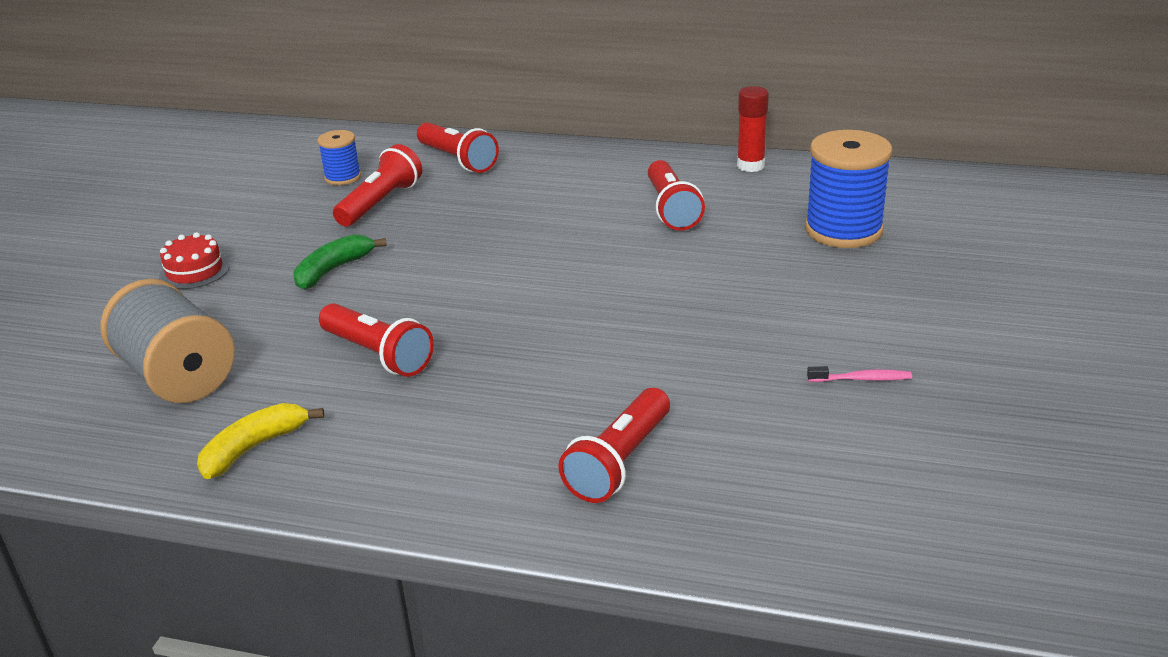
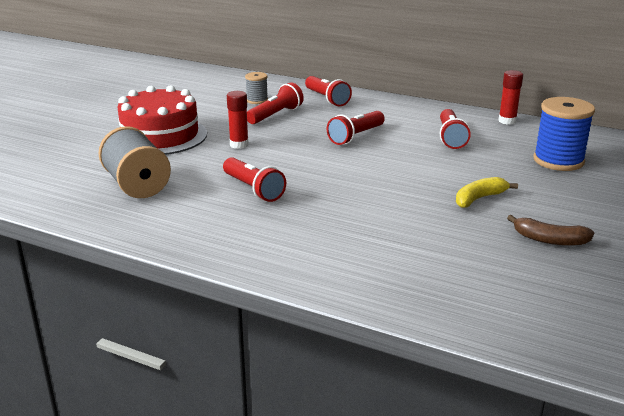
camera: 10 degrees right, 5 degrees down
(194, 271) = (160, 136): red cake -> red cake, size x2.31
(254, 448) = (170, 225): yellow banana -> yellow banana (479, 198)
(333, 270) = (239, 145): green banana -> red glue stick
(343, 177) = (257, 100): blue spool -> grey spool
(619, 462) = (383, 262): red flashlight -> red flashlight (355, 136)
(862, 379) = (549, 240): pink toothbrush -> brown banana

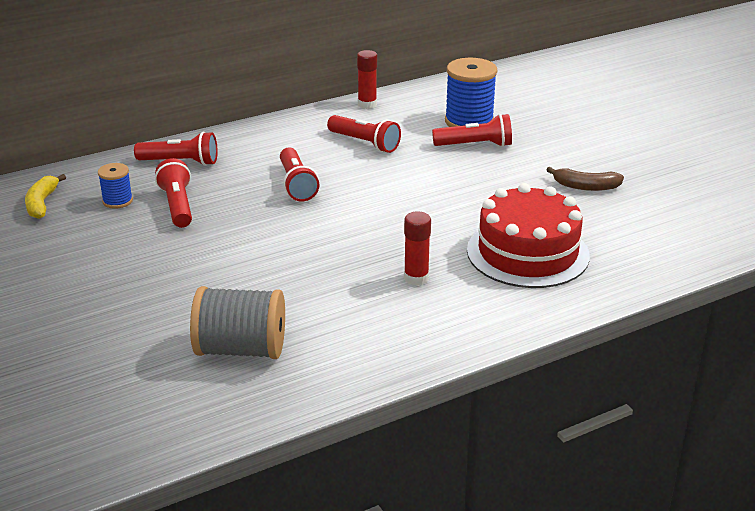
camera: 55 degrees left, 5 degrees up
(160, 136) = (126, 295): red cake -> red cake (527, 253)
(239, 145) = (224, 254): red glue stick -> red glue stick (416, 278)
(253, 189) = (341, 282): red flashlight -> red flashlight (475, 145)
(257, 100) = (117, 201): grey spool -> blue spool
(479, 198) = (492, 183): yellow banana -> yellow banana (42, 203)
(549, 240) = (585, 187): brown banana -> brown banana turned 45 degrees clockwise

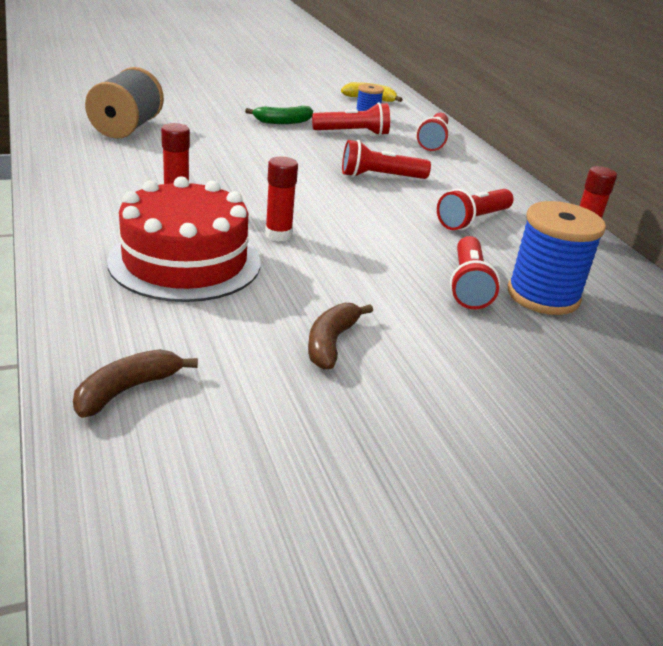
camera: 95 degrees right, 0 degrees up
(161, 250) = (283, 122): none -> green banana
(452, 220) = (278, 235): none -> red glue stick
(690, 244) = (127, 390): none -> brown banana

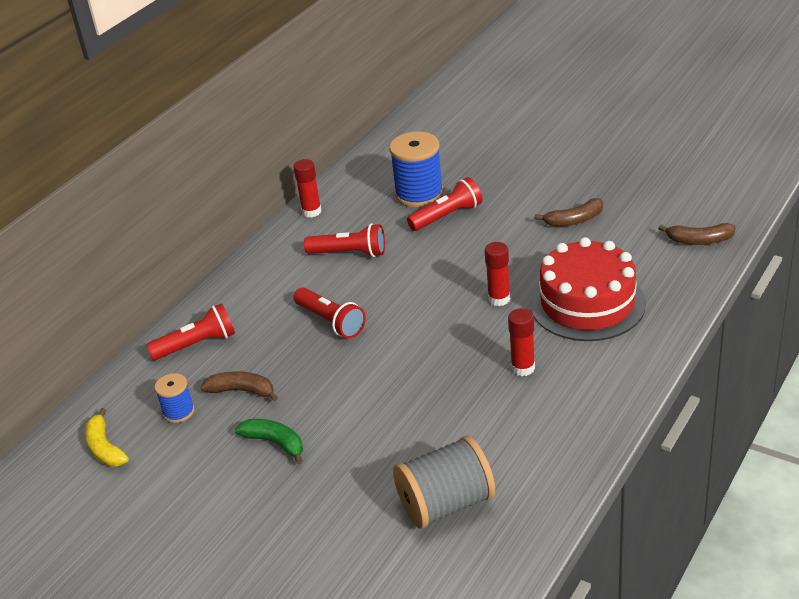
camera: 120 degrees left, 5 degrees up
(353, 133) = (242, 391): red flashlight -> brown banana

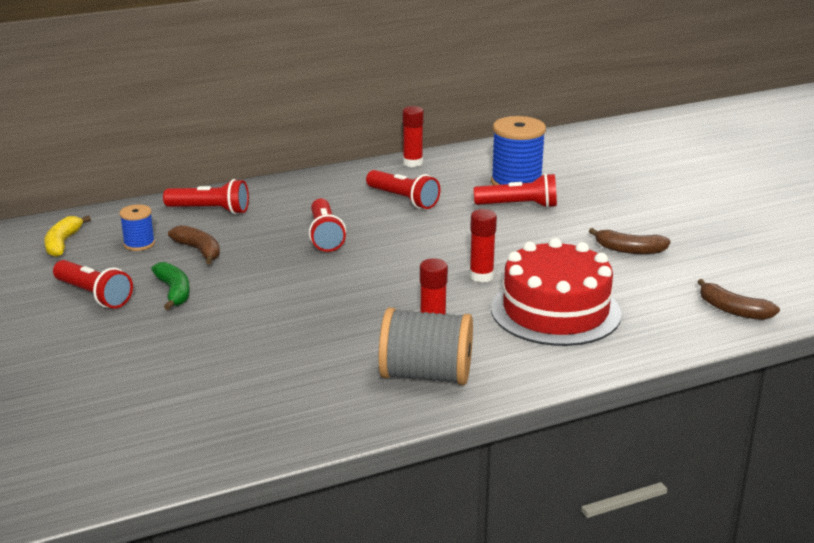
camera: 30 degrees right, 10 degrees down
(209, 484) = (94, 295): none -> red flashlight
(446, 504) = (237, 390): grey spool -> grey spool (426, 375)

